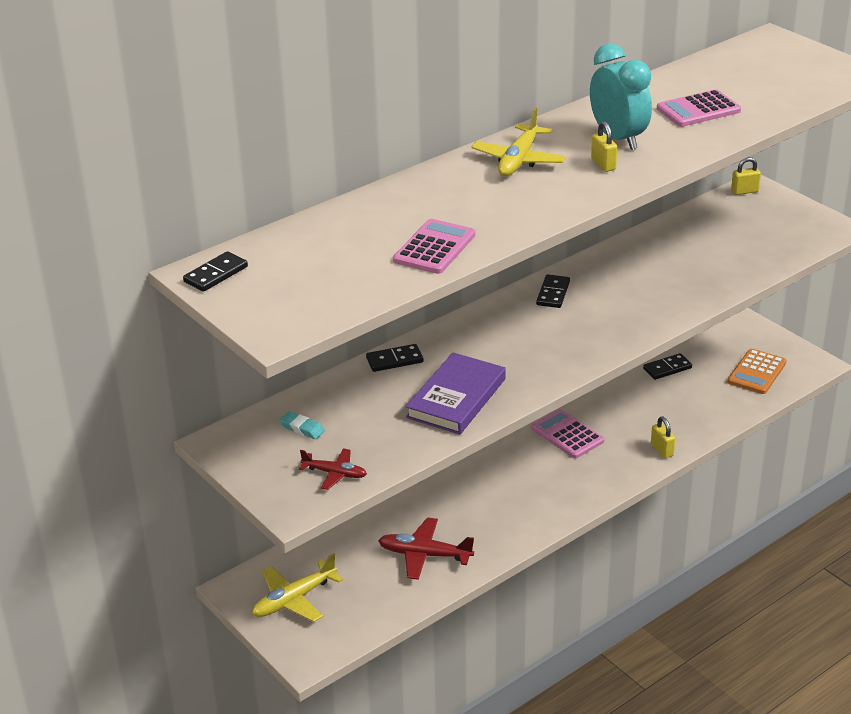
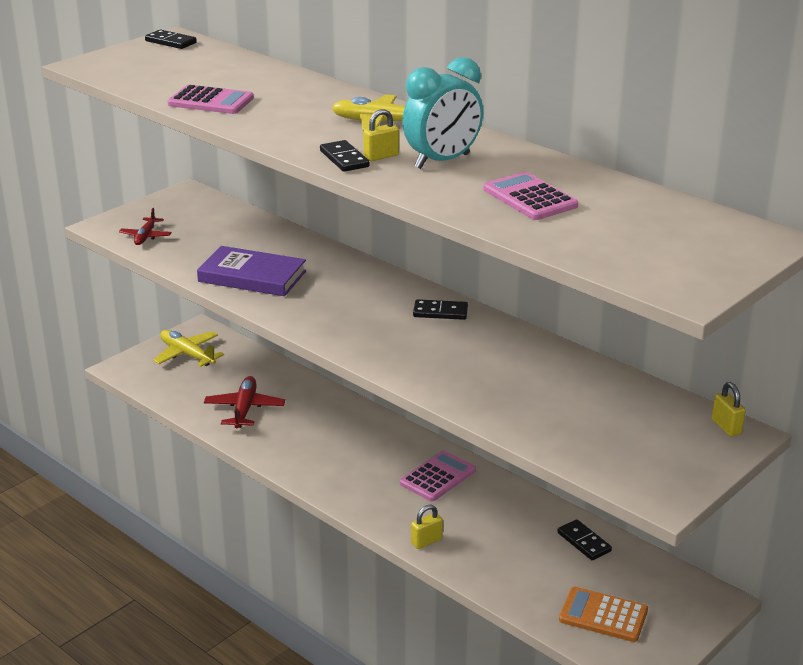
camera: 80 degrees right, 5 degrees down
(302, 428) = (206, 219): turquoise eraser -> none
(394, 360) = (308, 246): black domino -> black domino (344, 159)

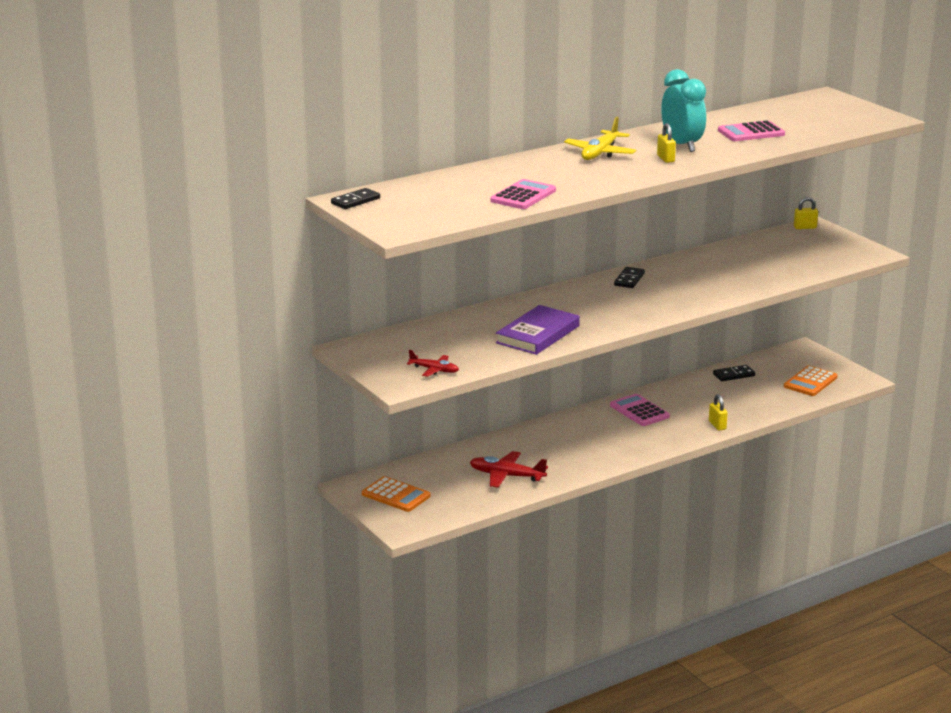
camera: 75 degrees left, 5 degrees down
(187, 354) = (396, 495): yellow plane -> orange calculator
(344, 159) = (665, 168): black domino -> none

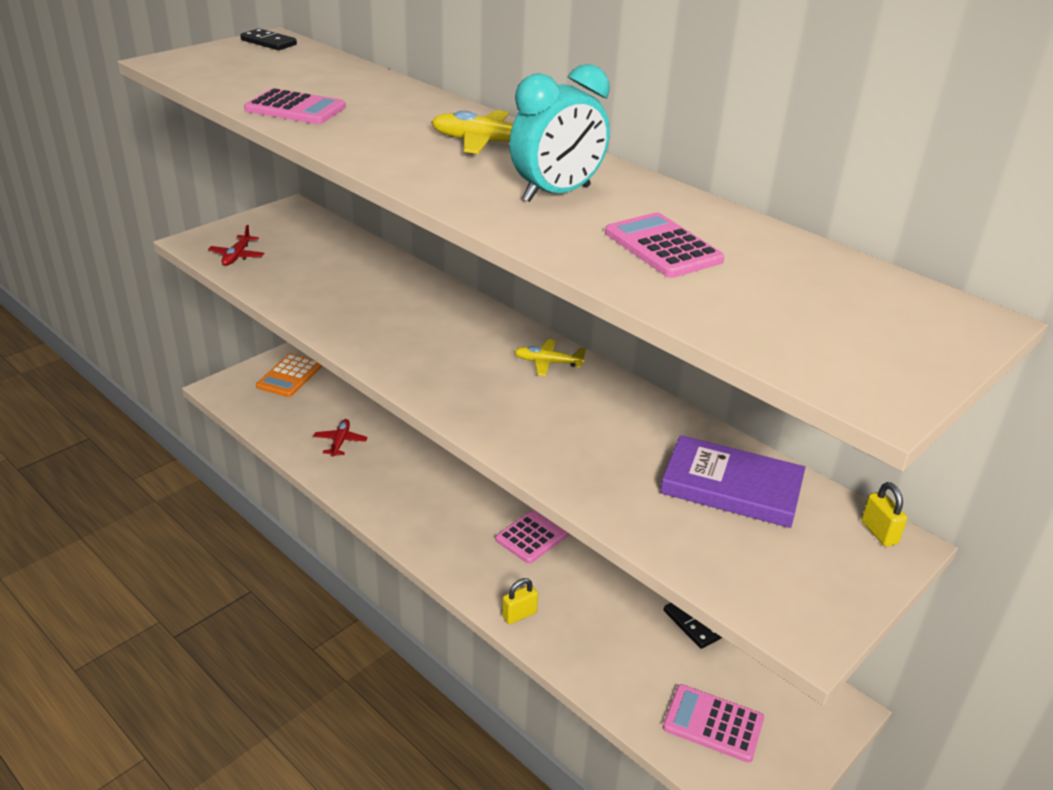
camera: 75 degrees right, 10 degrees up
(506, 476) = (340, 442): red plane -> red plane, size x0.63
(538, 334) = (344, 308): purple book -> purple book (731, 487)
(629, 279) = (547, 362): black domino -> yellow plane
(665, 159) = (483, 184): yellow padlock -> none
(810, 382) = (713, 723): orange calculator -> pink calculator

